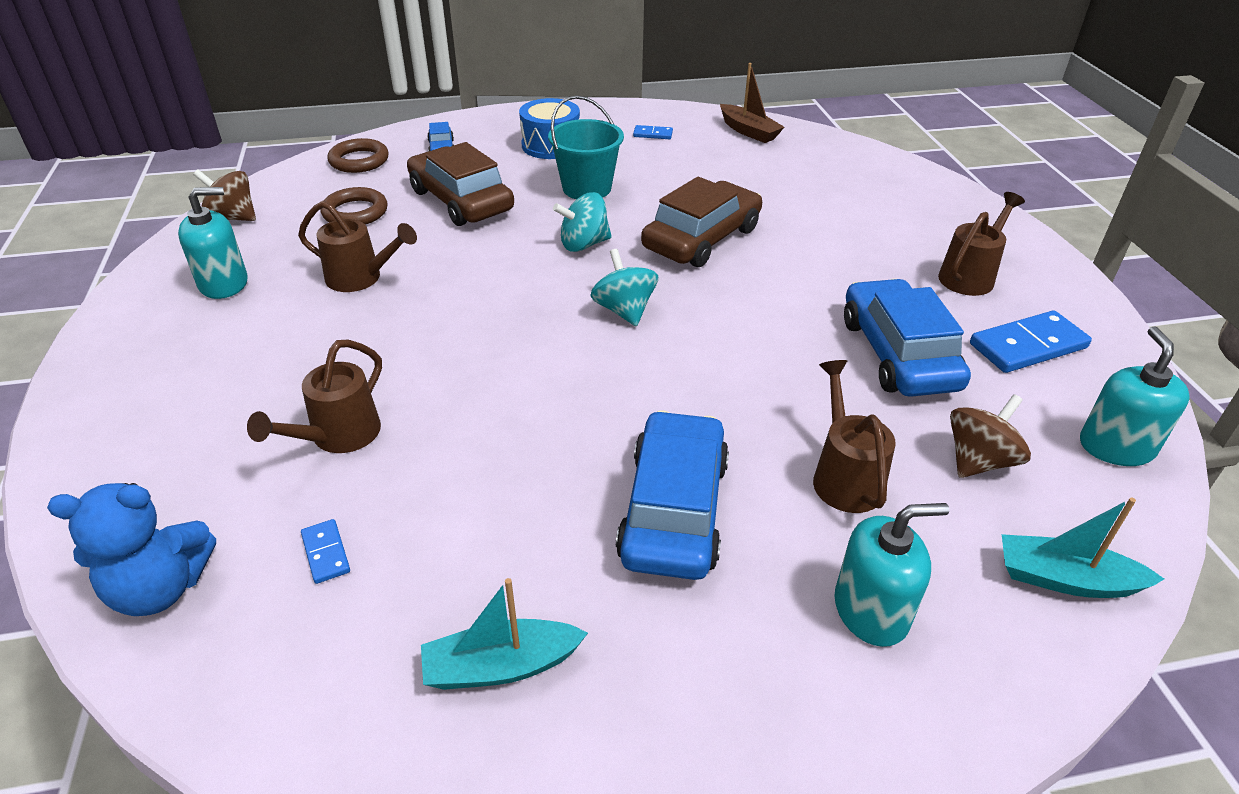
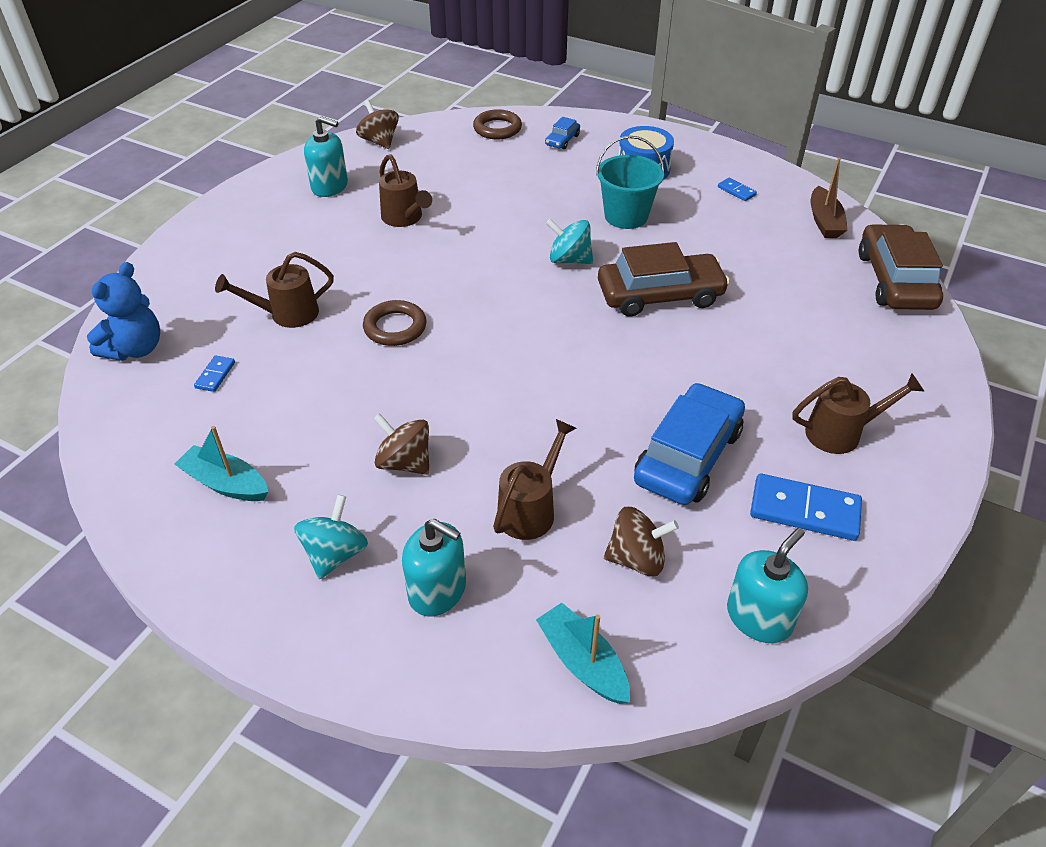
camera: 40 degrees right, 5 degrees up
(161, 588) = (135, 349): blue teddy bear -> blue teddy bear turned 90 degrees counterclockwise
(355, 212) = (452, 168): brown ring -> brown ring (395, 327)
(461, 200) = (527, 188): brown car -> brown car (895, 280)
(624, 310) = (535, 321): turquoise spinning top -> turquoise spinning top (335, 554)
(674, 509) = (405, 462): blue car -> brown spinning top

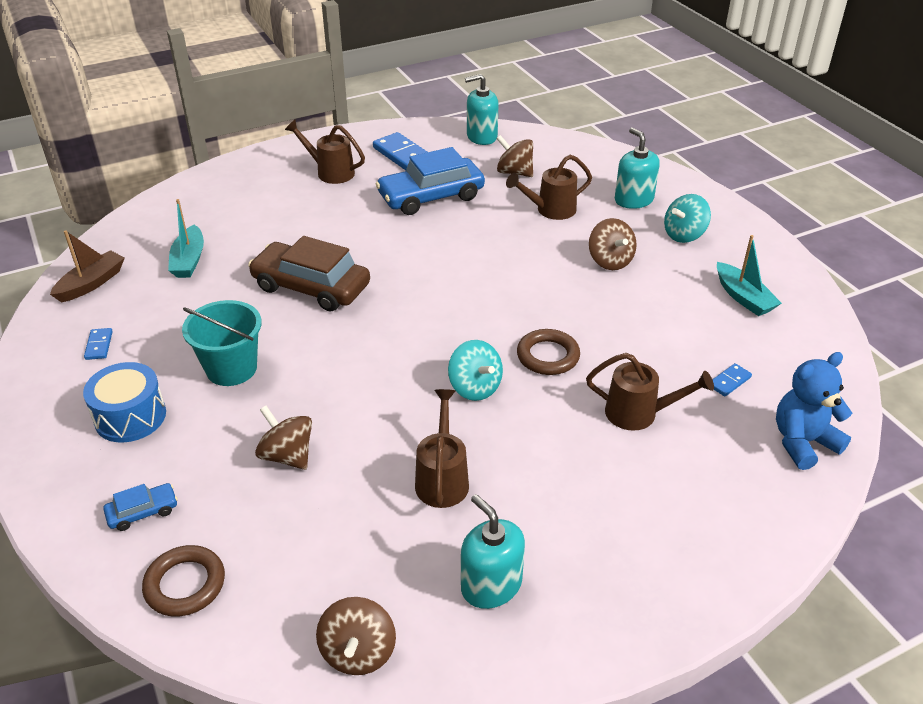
camera: 145 degrees left, 5 degrees down
(518, 190) = (287, 456): none -> brown spinning top
(569, 259) = (339, 349): turquoise spinning top -> turquoise spinning top (475, 387)
(582, 662) = (581, 154): turquoise boat -> turquoise boat (189, 260)
(895, 280) = (139, 223): brown car -> none

